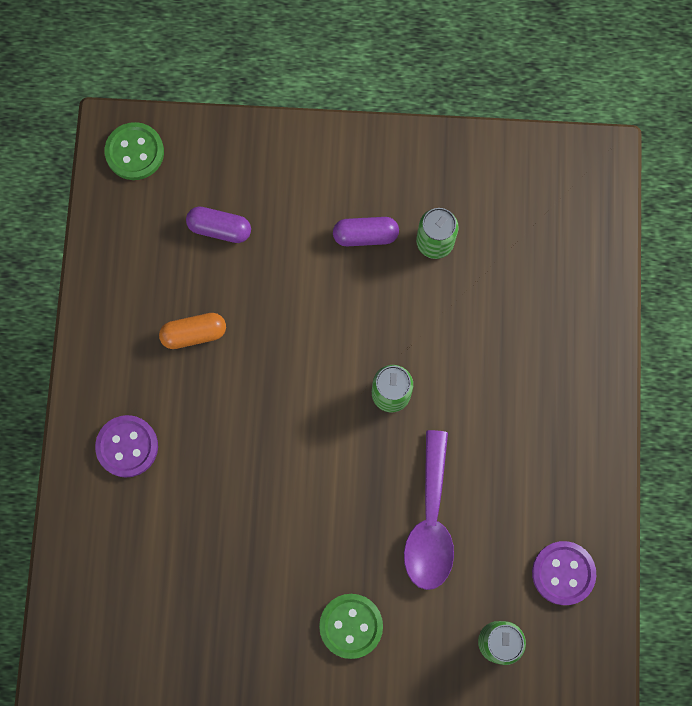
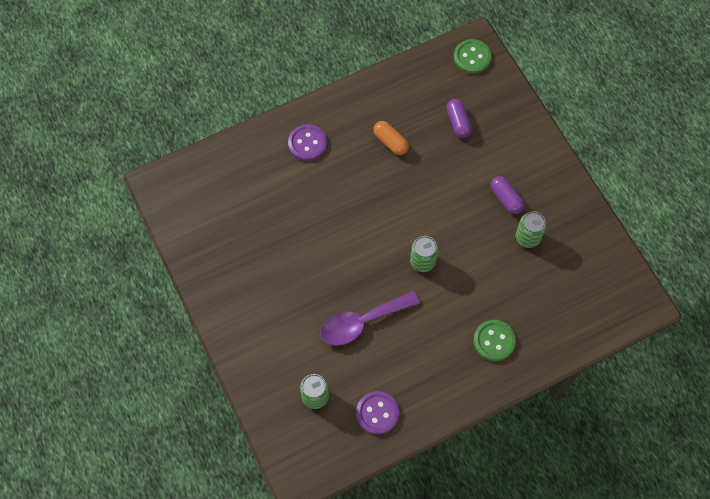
camera: 60 degrees right, 10 degrees down
(351, 626) = (277, 311): green button -> green button (494, 341)

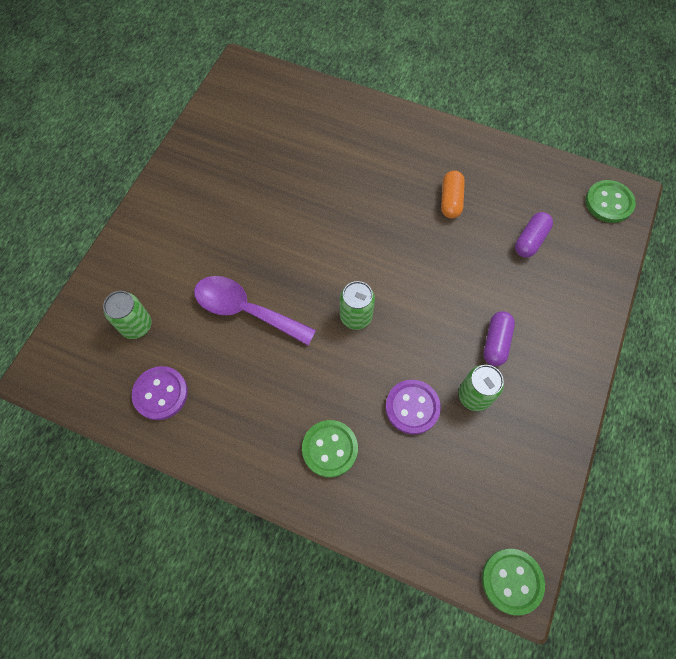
camera: 50 degrees right, 0 degrees up
(307, 143) = (382, 140): purple button -> purple button (412, 407)
(640, 305) = (512, 581): none -> green button

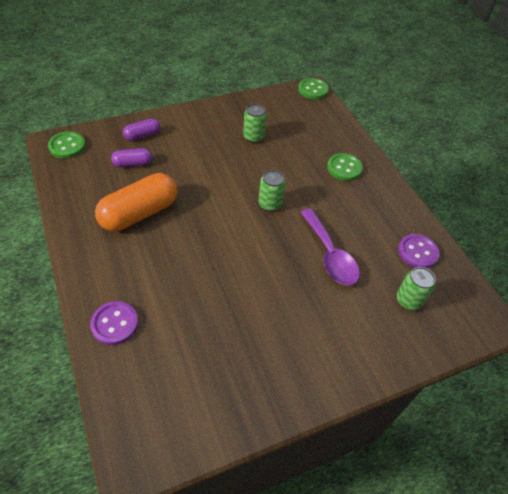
camera: 140 degrees left, 15 degrees down
(412, 407) = (287, 153): purple button -> purple button (115, 324)
(451, 200) = (139, 213): orange capsule -> orange capsule, size x1.97
(496, 342) = (216, 144): purple capsule -> purple capsule (142, 135)

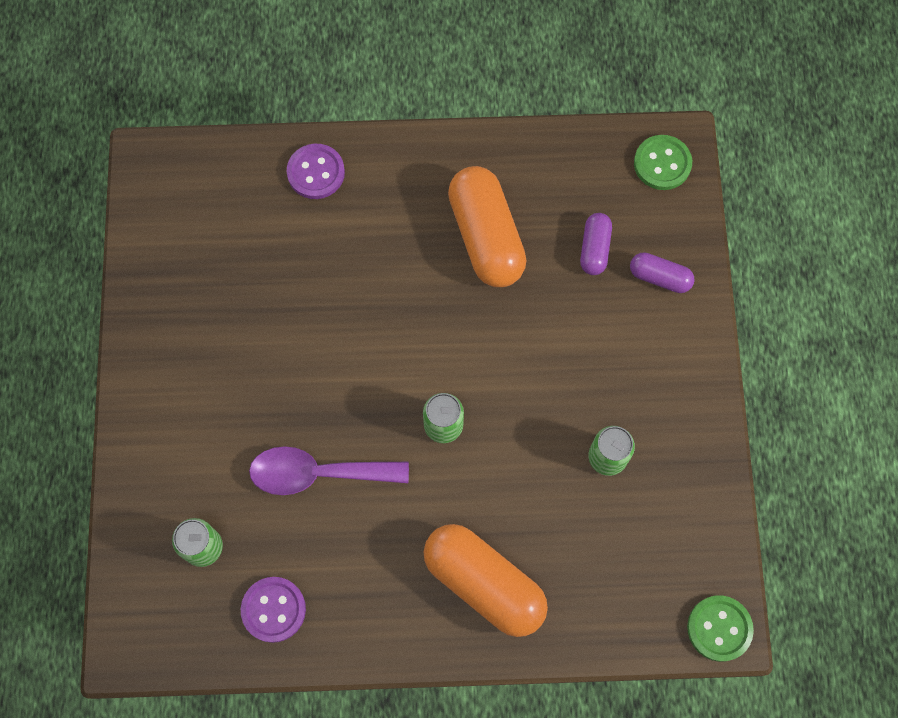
camera: 115 degrees right, 20 degrees up
(142, 135) = (659, 277): purple capsule -> purple capsule turned 60 degrees counterclockwise
(344, 168) = (484, 583): green button -> orange capsule

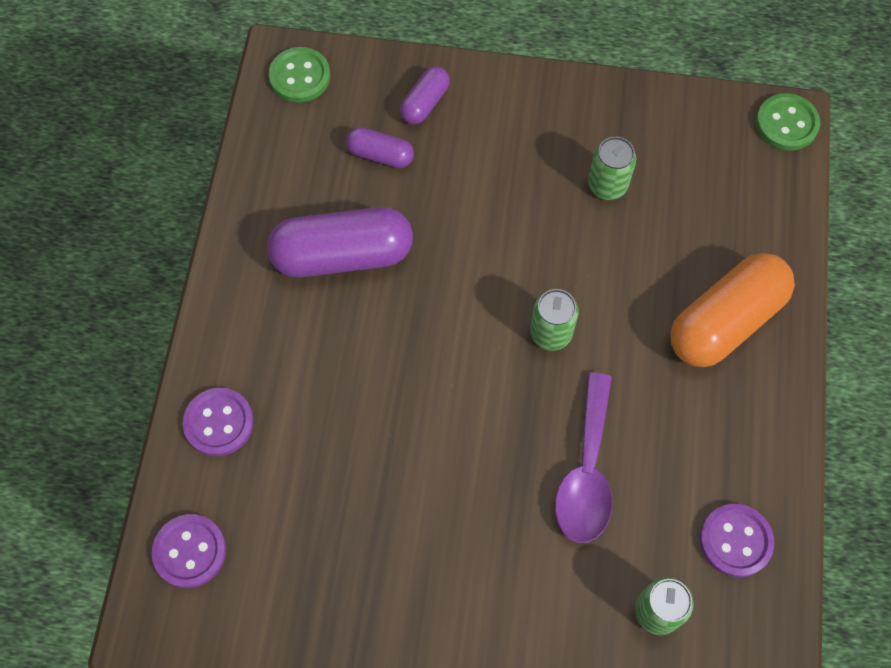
camera: 80 degrees left, 5 degrees down
(207, 176) = (190, 551): none -> purple button
(486, 236) = (342, 255): orange capsule -> purple capsule

